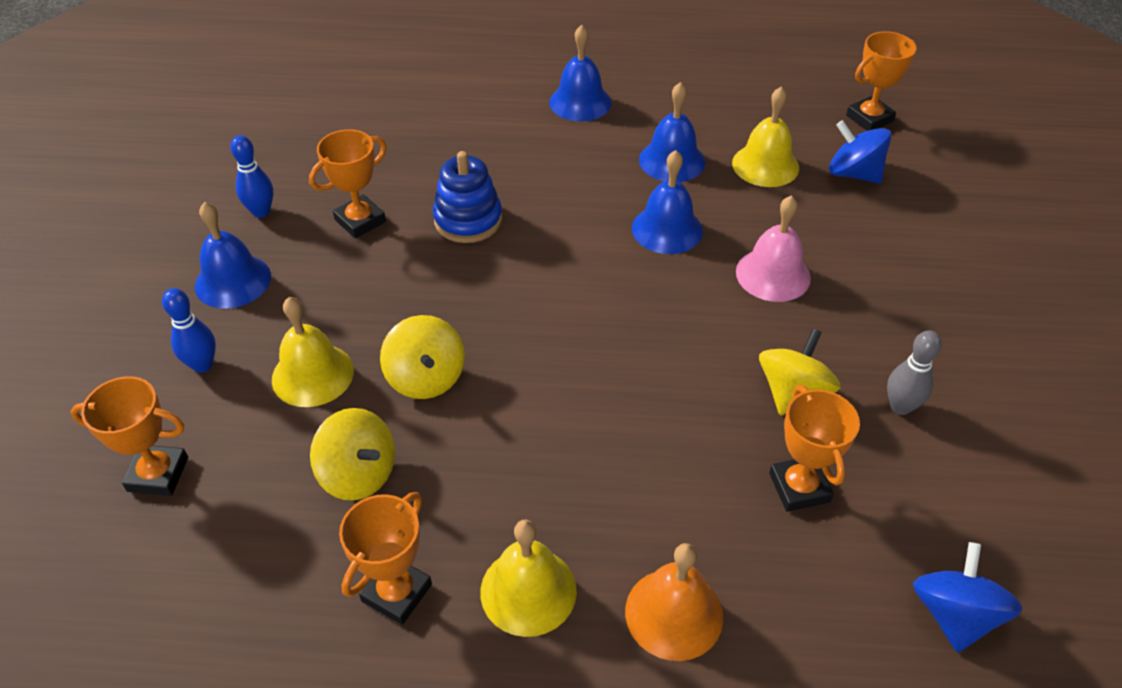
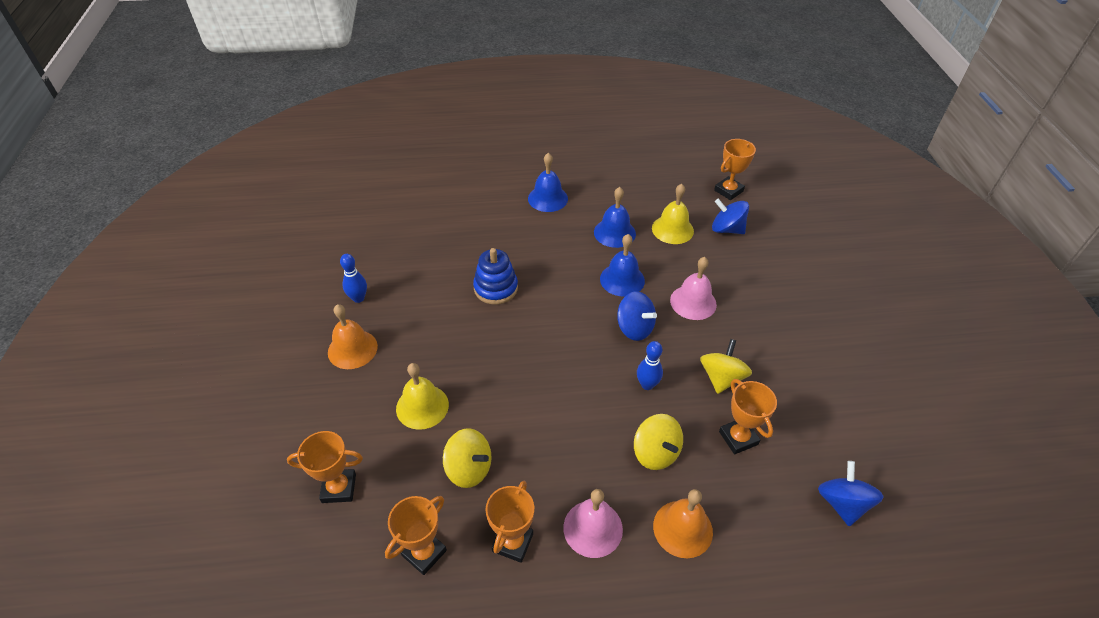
camera: 10 degrees left, 0 degrees up
(202, 365) = (348, 409): blue bowling pin -> blue bowling pin (647, 385)
(233, 281) = (352, 349): blue bell -> orange bell
(360, 221) = (426, 297): orange trophy -> orange trophy (424, 553)
(426, 378) = (495, 399): yellow spinning top -> yellow spinning top (655, 452)
(528, 591) = (593, 528): yellow bell -> pink bell
(669, 302) = (634, 328): none -> blue spinning top
(900, 406) = (786, 378): grey bowling pin -> none

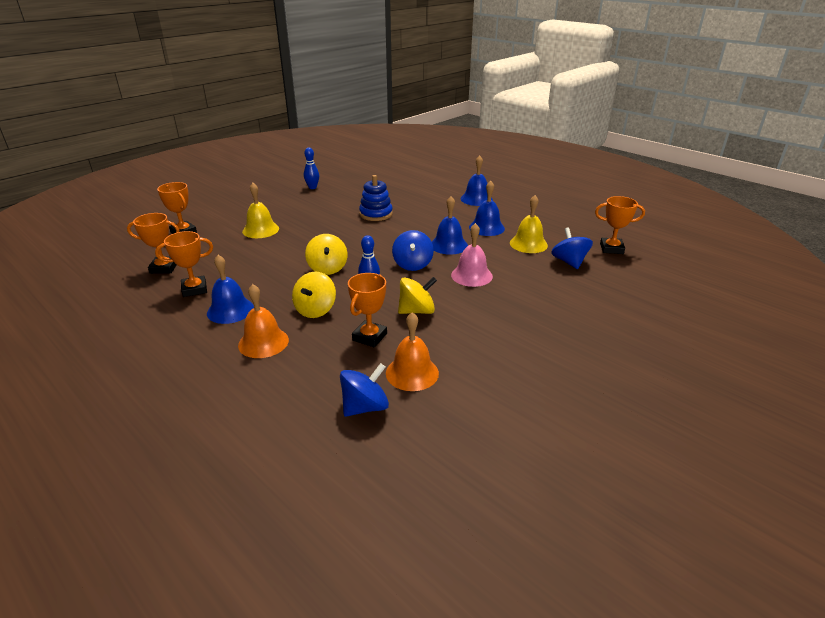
camera: 50 degrees right, 15 degrees down
(352, 349) = (276, 200): orange bell -> orange bell (412, 373)
(469, 468) = (233, 258): yellow spinning top -> yellow spinning top (327, 268)
(593, 528) = (230, 310): pink bell -> blue bell

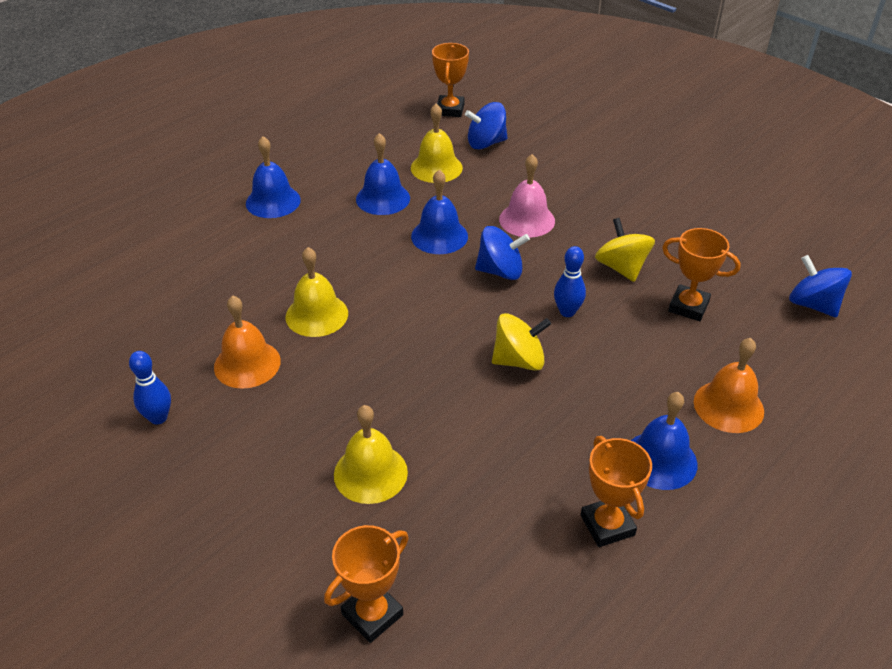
camera: 90 degrees left, 10 degrees up
(164, 268) = (536, 600): orange trophy -> none
(315, 310) = (639, 362): yellow spinning top -> none
(376, 214) = (316, 315): blue stacking toy -> yellow bell
(412, 373) = (745, 272): orange bell -> orange bell (247, 364)

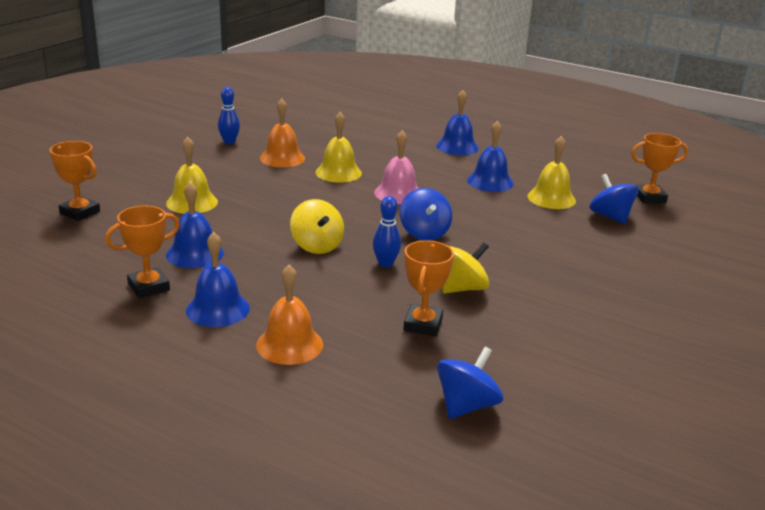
camera: 75 degrees right, 15 degrees down
(439, 236) = (455, 206): blue bell -> blue bell (195, 254)
(527, 220) = (505, 241): pink bell -> pink bell (398, 193)

